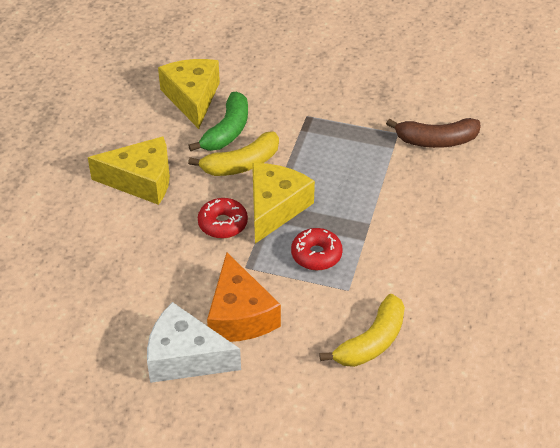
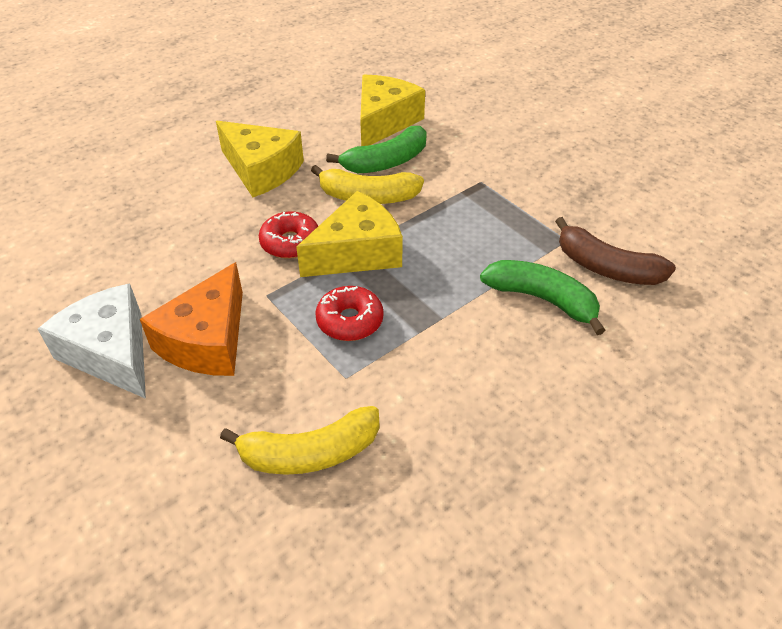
camera: 35 degrees right, 0 degrees up
(417, 181) = (542, 299): none -> green banana

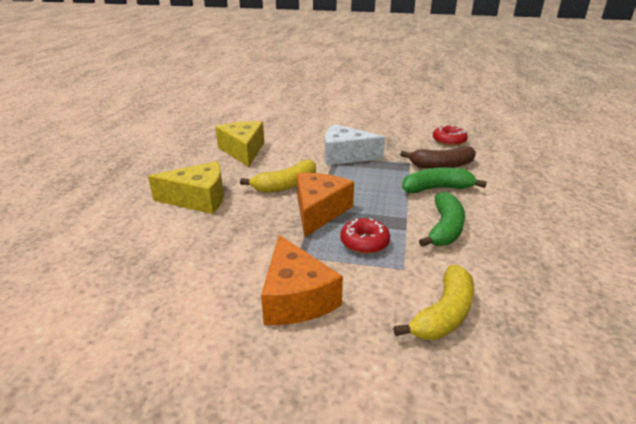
camera: 40 degrees left, 15 degrees down
(111, 353) = (236, 344): white cheese -> white cheese (345, 156)
(290, 242) = (272, 224): red donut -> red donut (449, 141)
(357, 252) = (319, 211): yellow cheese -> orange cheese
(386, 162) = (272, 167): green banana -> green banana (444, 228)

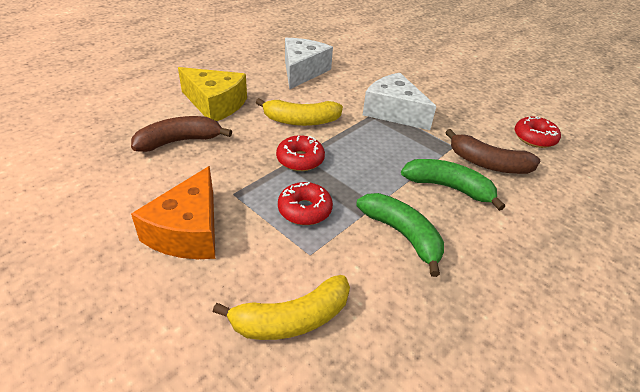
camera: 30 degrees right, 10 degrees up
(202, 238) = (179, 141): none -> brown banana
(243, 151) = (302, 71): yellow cheese -> white cheese
(319, 211) = (300, 159): orange cheese -> red donut
(444, 228) = (402, 235): green banana -> green banana turned 90 degrees counterclockwise

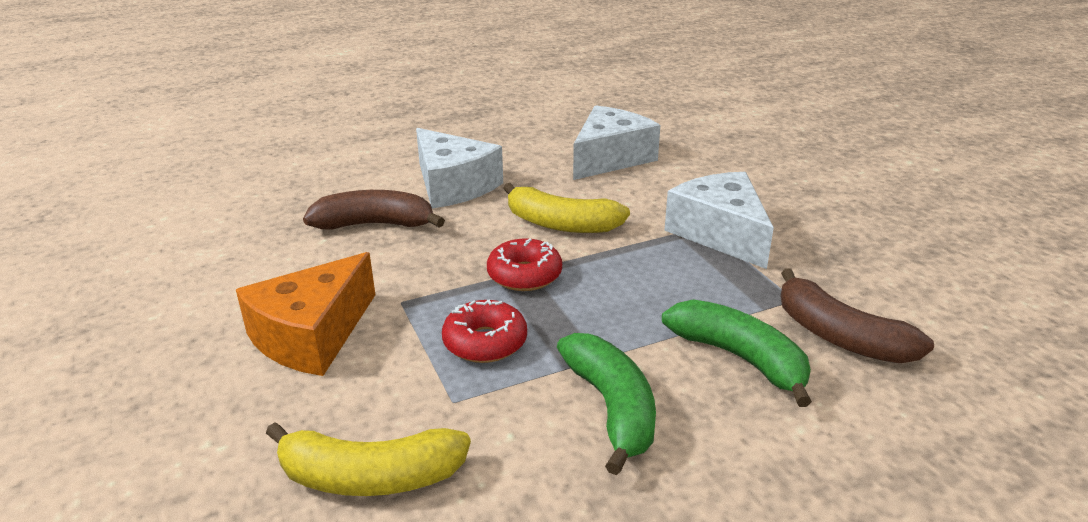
camera: 25 degrees right, 10 degrees down
(215, 104) = (453, 185): yellow cheese -> white cheese
(534, 138) = (964, 313): red donut -> none

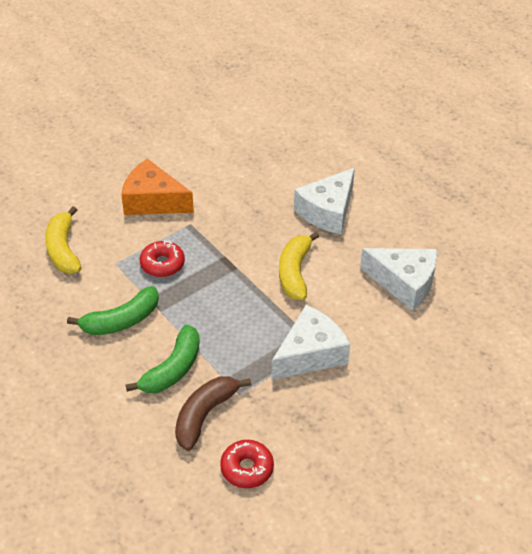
camera: 75 degrees right, 15 degrees up
(375, 224) = (265, 191): brown banana -> none
(524, 275) = (229, 267): red donut -> red donut (247, 468)

